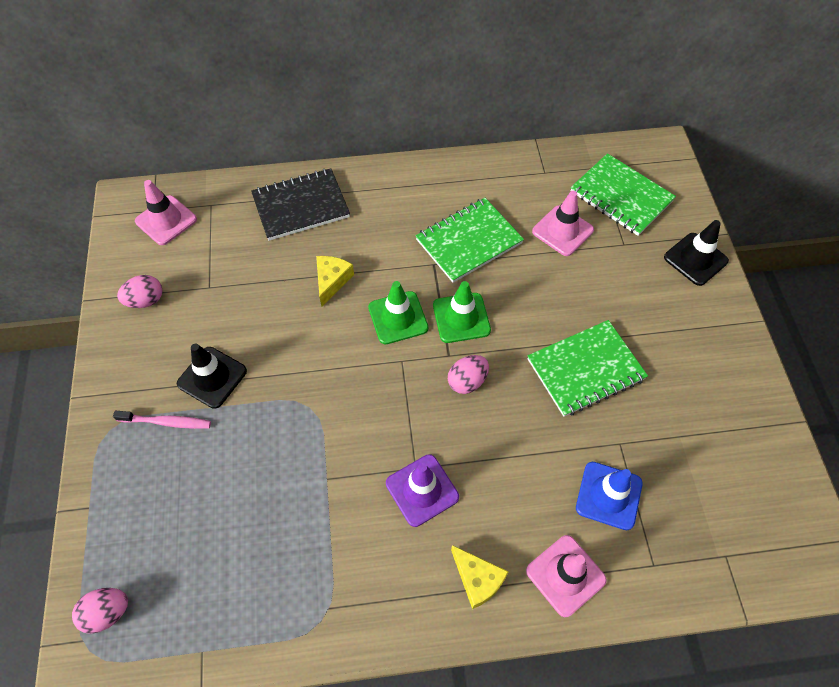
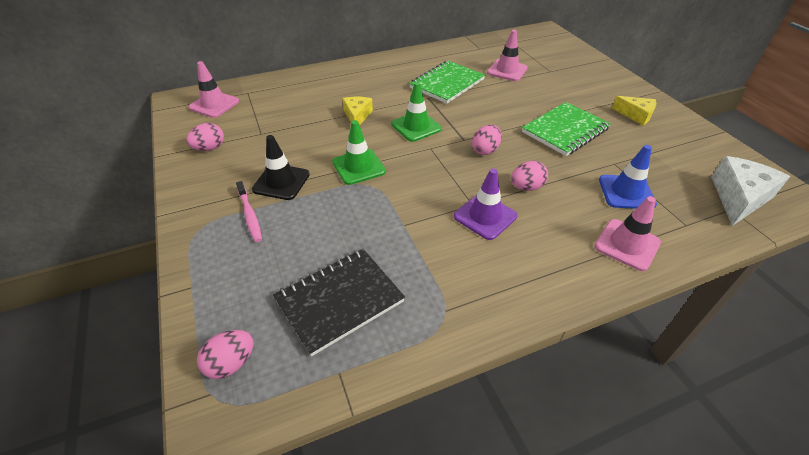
camera: 15 degrees left, 15 degrees down
(166, 422) = (250, 215): pink toothbrush -> pink toothbrush turned 75 degrees clockwise
(301, 206) = (317, 84): black notebook -> black notebook (339, 301)
(461, 318) = (462, 119): green traffic cone -> green traffic cone (358, 167)
(477, 579) = (561, 262): yellow cheese -> yellow cheese (636, 115)
(490, 456) = (526, 187): none -> pink egg
(621, 196) = (534, 51): green notebook -> none
(695, 259) = (600, 71): black traffic cone -> none
(747, 541) = (739, 198): none -> white cheese

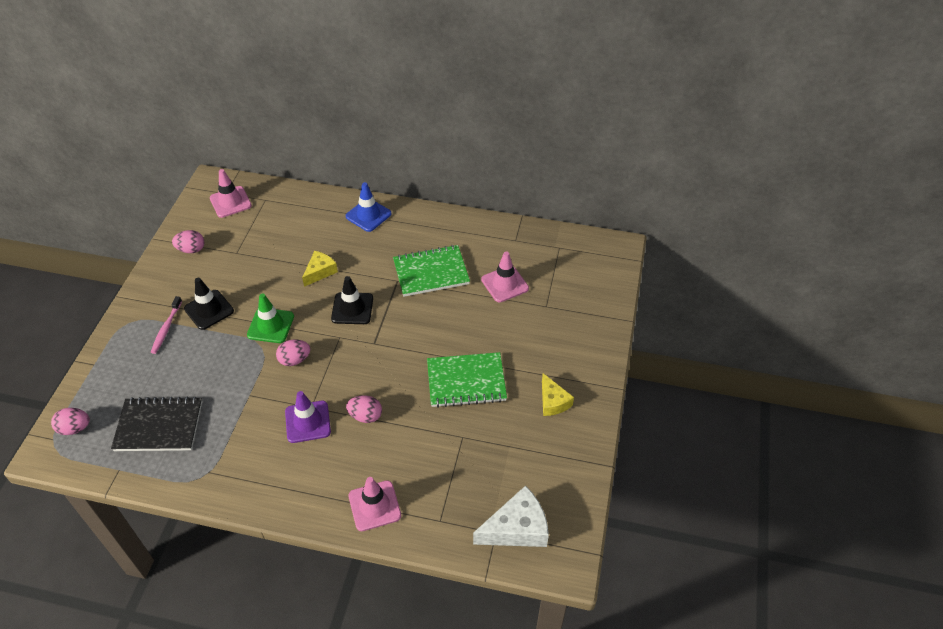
camera: 35 degrees right, 5 degrees up
(416, 126) = (352, 308): green traffic cone -> black traffic cone
(485, 150) = (377, 363): pink egg -> pink egg (295, 360)
(626, 192) = (434, 467): blue traffic cone -> blue traffic cone (368, 215)

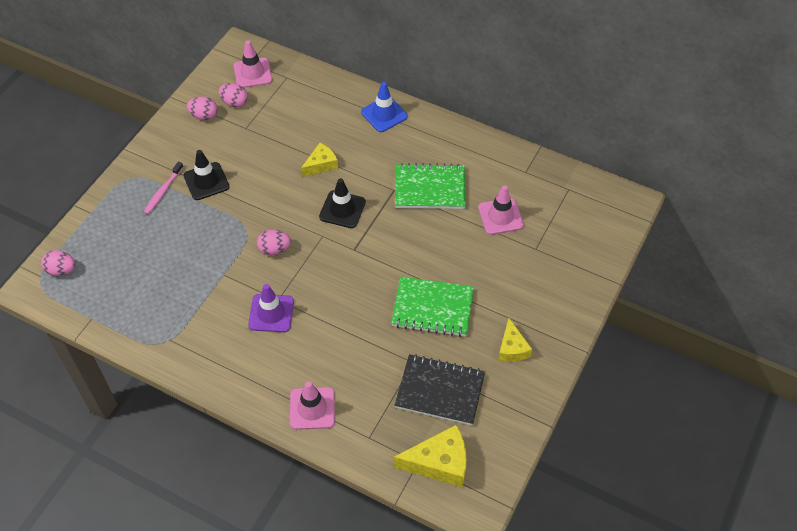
camera: 15 degrees right, 5 degrees up
(159, 426) = (135, 285): black notebook -> black notebook (440, 391)
(270, 325) = (260, 210): green traffic cone -> none
(365, 416) = (326, 320): pink egg -> pink egg (234, 103)
(517, 528) = (439, 463): white cheese -> yellow cheese

